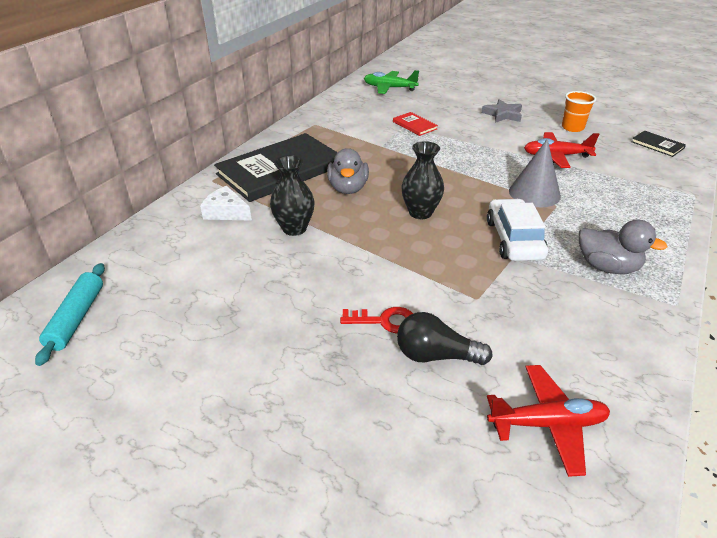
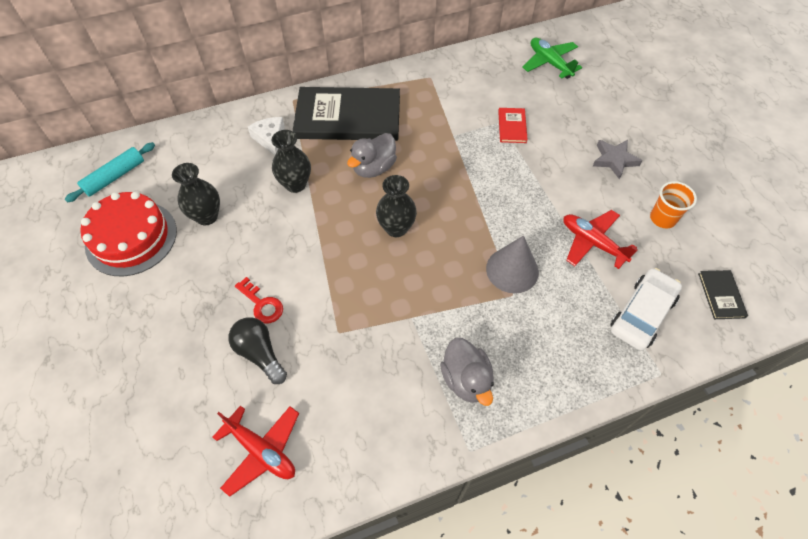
camera: 40 degrees right, 20 degrees up
(167, 354) = (131, 238): none -> red cake
(235, 292) = (207, 216): none -> black vase
(514, 239) = (431, 303): white car -> white car (642, 314)

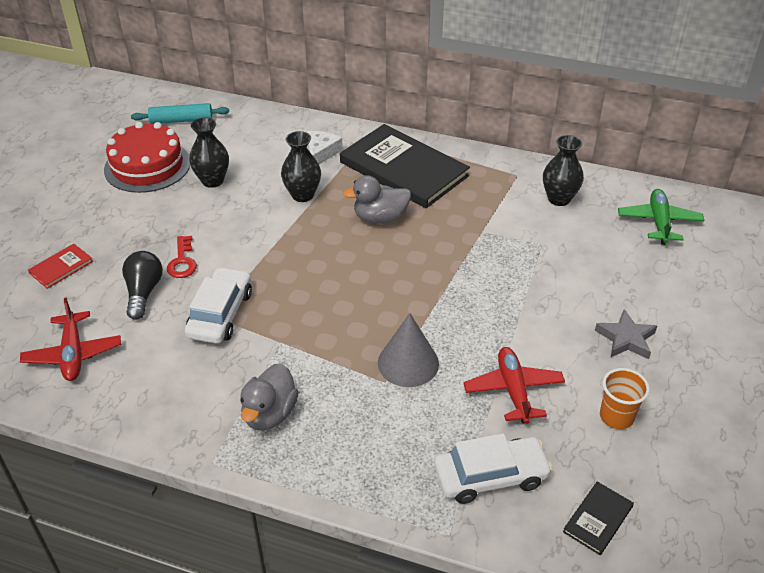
camera: 40 degrees right, 15 degrees down
(343, 327) = (220, 314): none -> white car
(396, 228) = (345, 272): black vase -> black vase (559, 199)
(512, 126) = (550, 254): red book -> red book (61, 267)

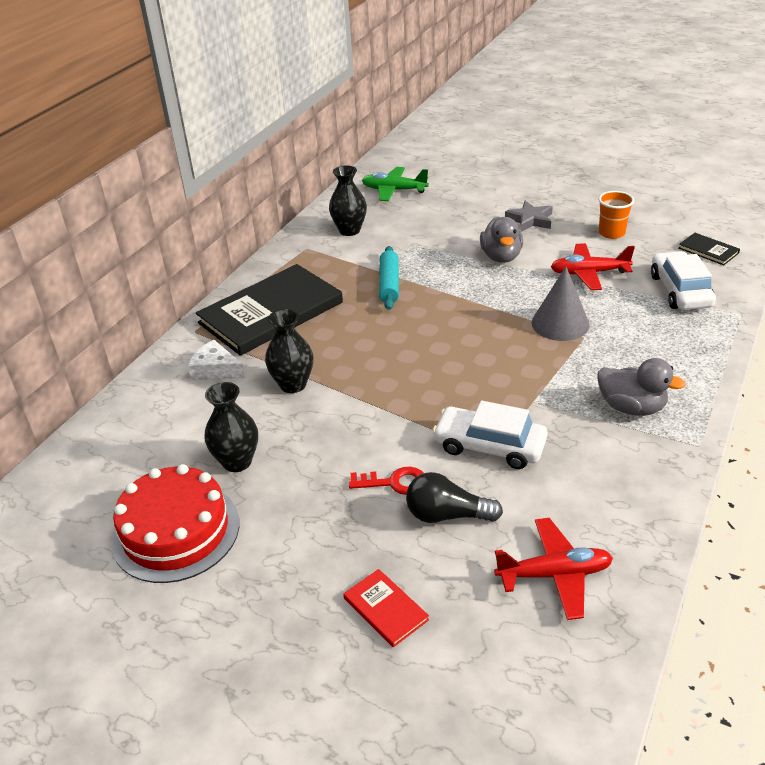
camera: 80 degrees left, 5 degrees down
(181, 120) = (76, 500): turquoise rolling pin -> turquoise rolling pin (389, 284)
(380, 218) = (350, 331): grey duck -> grey duck (501, 257)

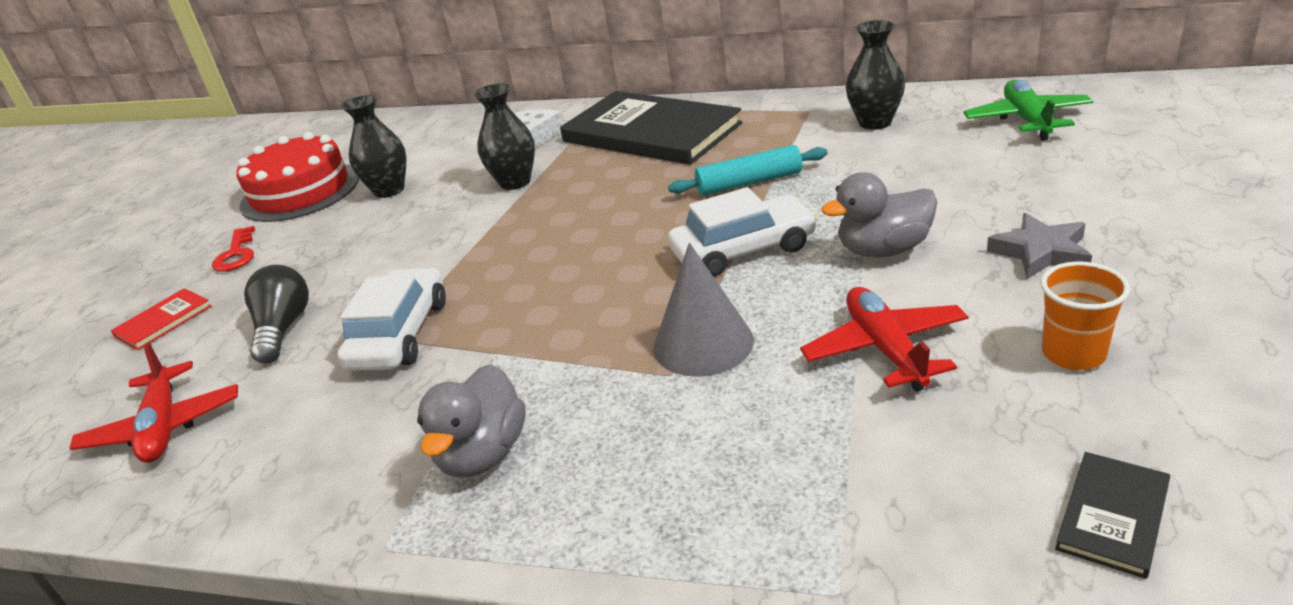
camera: 80 degrees right, 5 degrees down
(394, 482) = (343, 283): red key -> red key (236, 254)
(680, 291) = (887, 481): white car -> white car (743, 250)

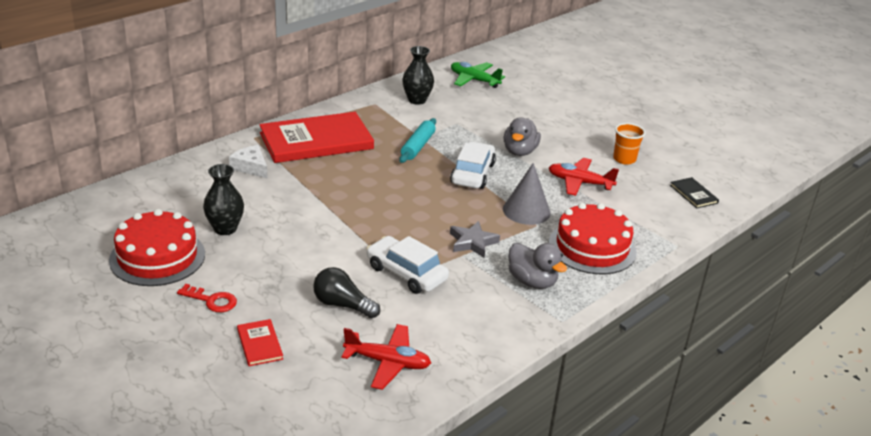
camera: 65 degrees left, 0 degrees up
(515, 182) = (297, 192): black vase -> none
(651, 133) = (316, 141): black book -> red book
(674, 469) = (592, 247): none -> red cake
(1041, 252) = (565, 131): grey star -> grey star (472, 242)

